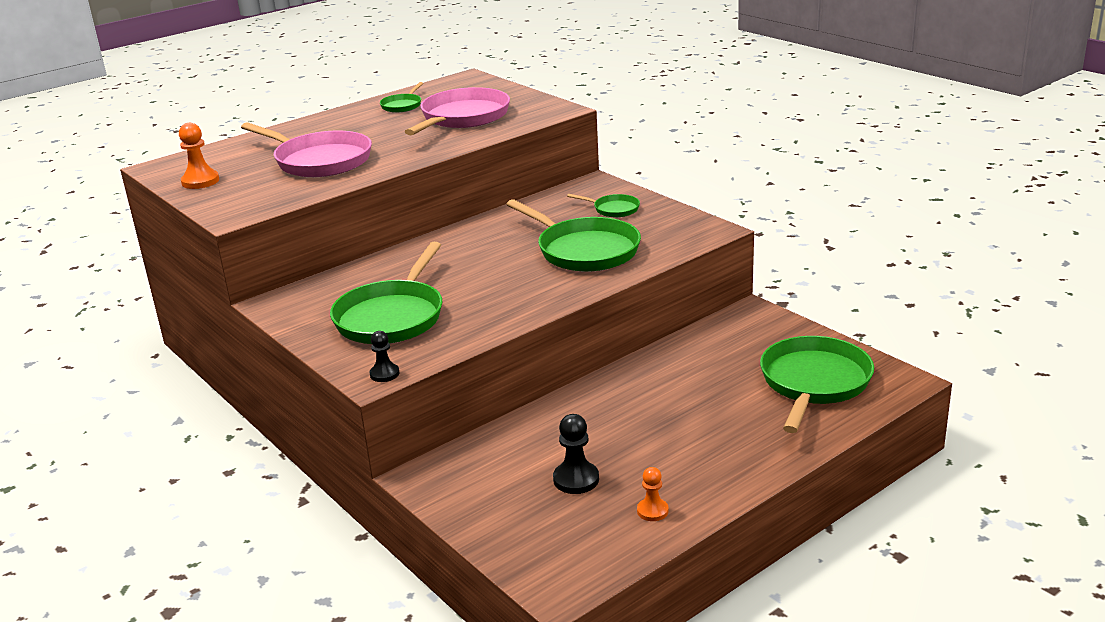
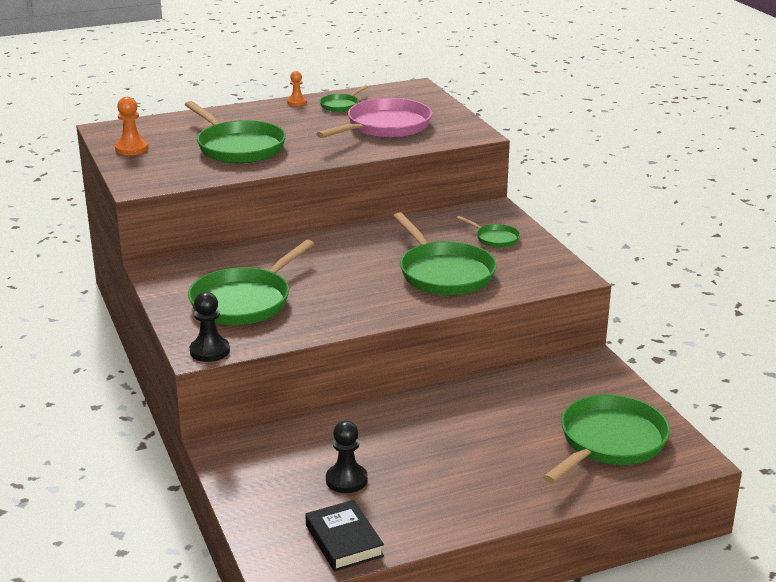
camera: 15 degrees right, 0 degrees up
(319, 161) = (238, 147): pink pan -> green pan
(384, 374) = (209, 351): black pawn -> black pawn, size x1.53
(610, 542) = (344, 541): none -> black book
(652, 511) = (395, 523): orange pawn -> orange pawn (297, 102)

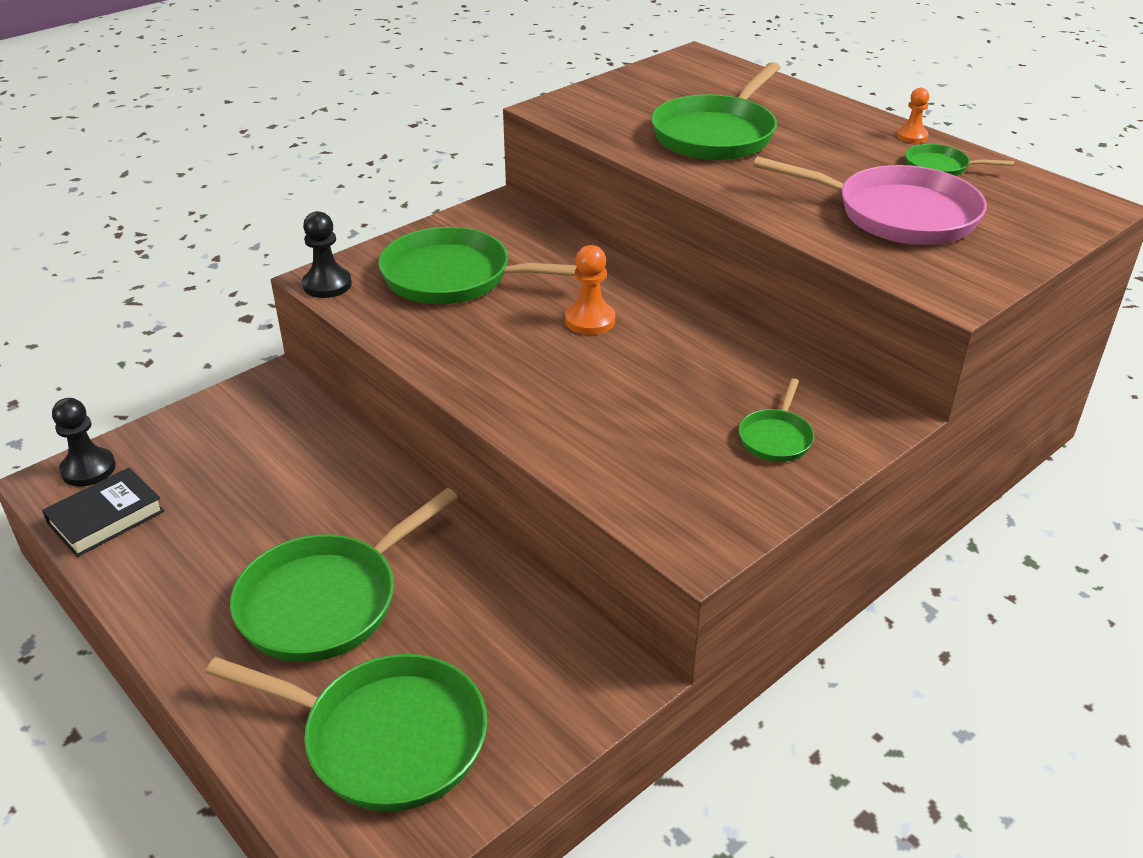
camera: 70 degrees right, 10 degrees up
(131, 149) = (653, 81): orange pawn -> orange pawn (590, 320)
(346, 480) = (228, 490): black pawn -> black pawn (88, 469)
(444, 273) = (623, 411): green pan -> green pan (326, 601)

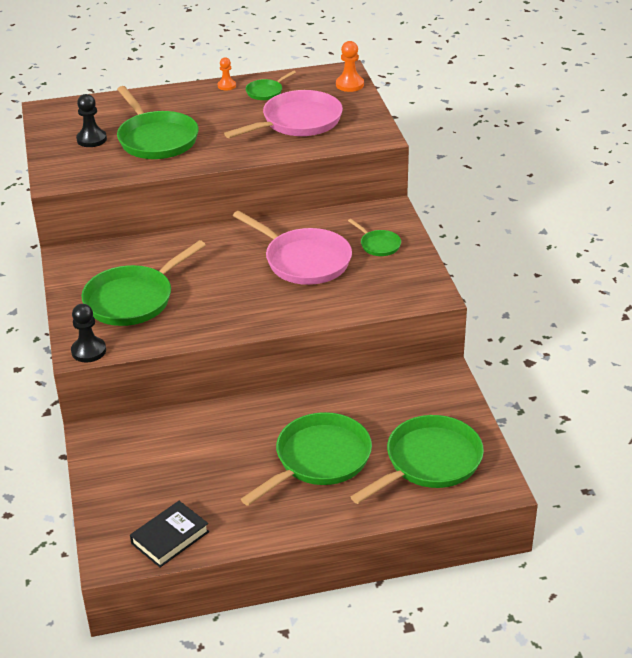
camera: 60 degrees left, 0 degrees up
(88, 469) = (111, 539): black pawn -> black pawn (91, 139)
(106, 517) = (170, 537): black book -> black book turned 60 degrees clockwise
(326, 601) = (319, 459): green pan -> green pan turned 120 degrees counterclockwise
(590, 320) = (228, 265): orange pawn -> orange pawn (349, 85)
(663, 380) = (304, 261): none -> pink pan

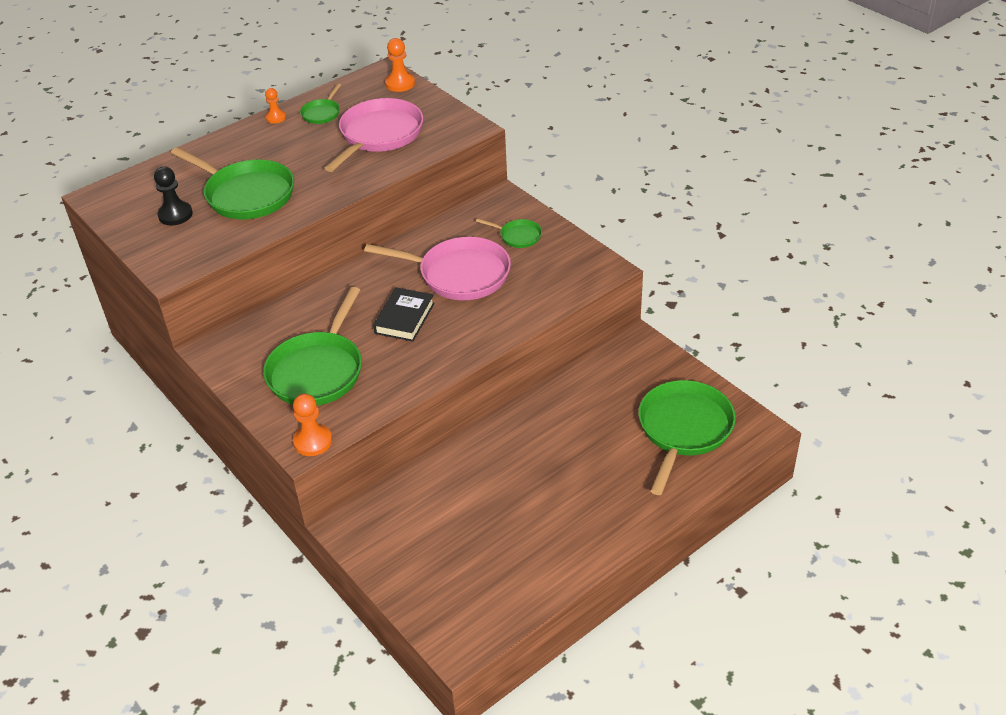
camera: 25 degrees left, 5 degrees up
(89, 351) = (313, 441): black pawn -> orange pawn
(170, 537) = (501, 600): black book -> black book (404, 318)
(319, 459) = (584, 466): green pan -> none

